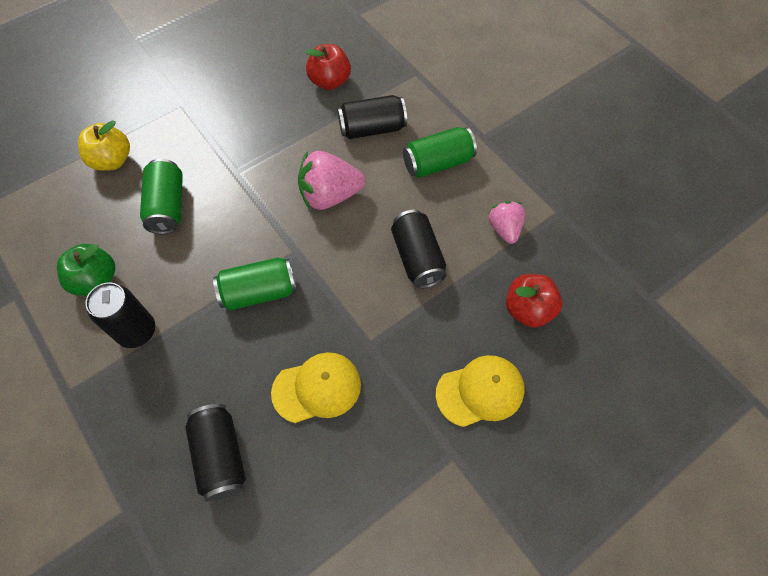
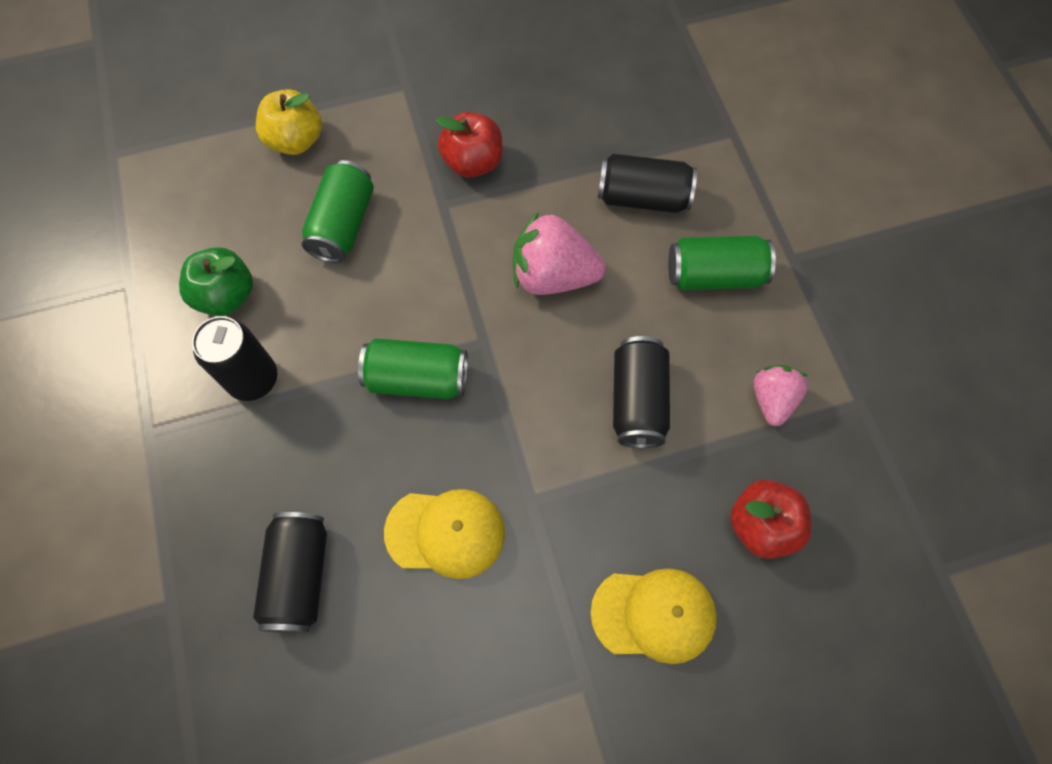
camera: 20 degrees right, 5 degrees up
(330, 81) = (609, 112): red apple -> red apple (473, 162)

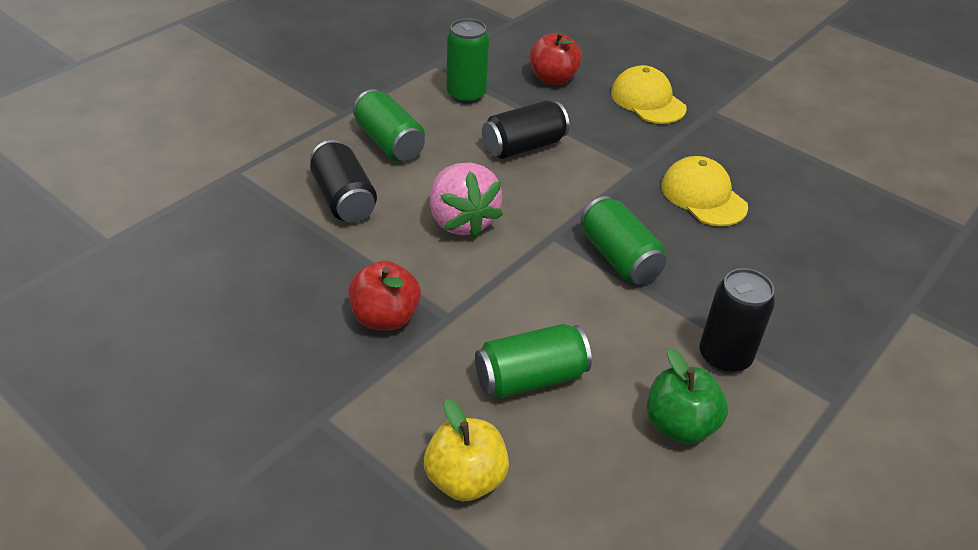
camera: 125 degrees left, 25 degrees down
(299, 576) = (811, 250): black can -> none
(772, 399) = (466, 95): pink strawberry -> green can

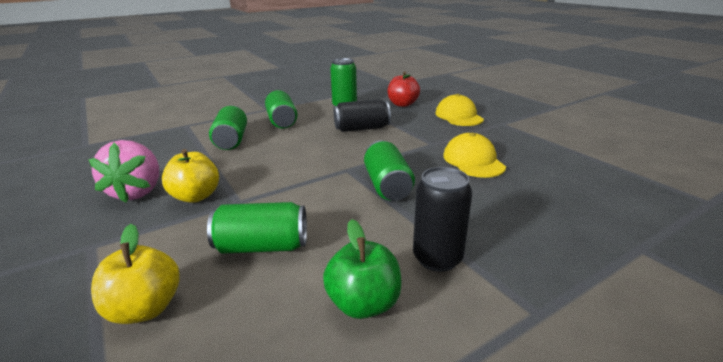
camera: 20 degrees right, 15 degrees down
(344, 199) = (231, 140): black can -> green can
(385, 317) = (196, 196): red apple -> yellow apple
(461, 221) = (292, 156): pink strawberry -> pink strawberry (137, 192)

